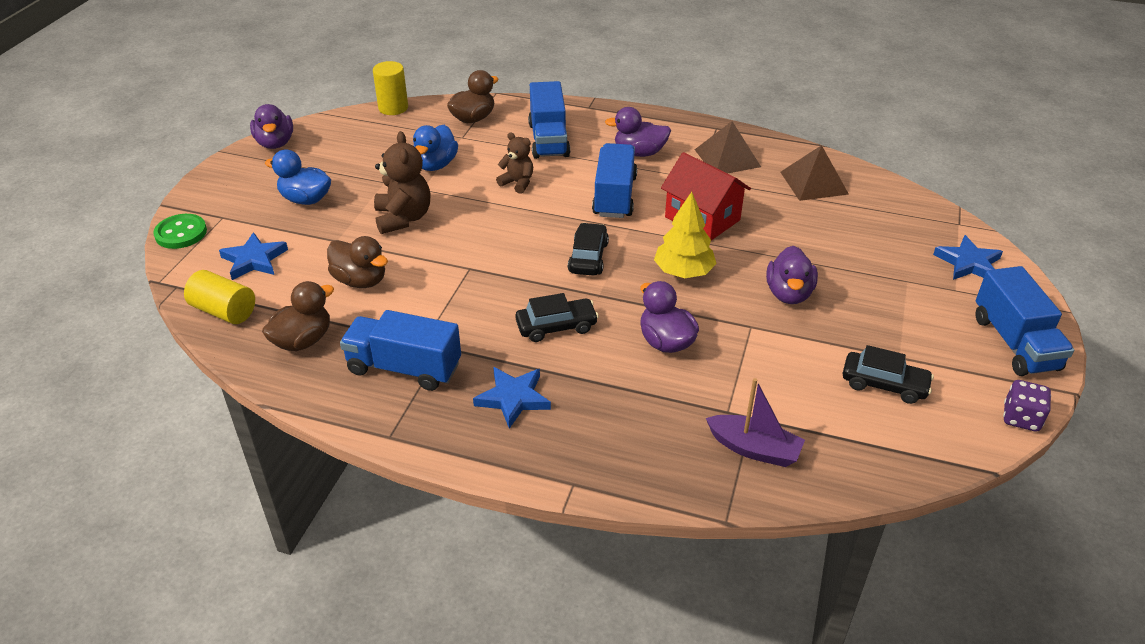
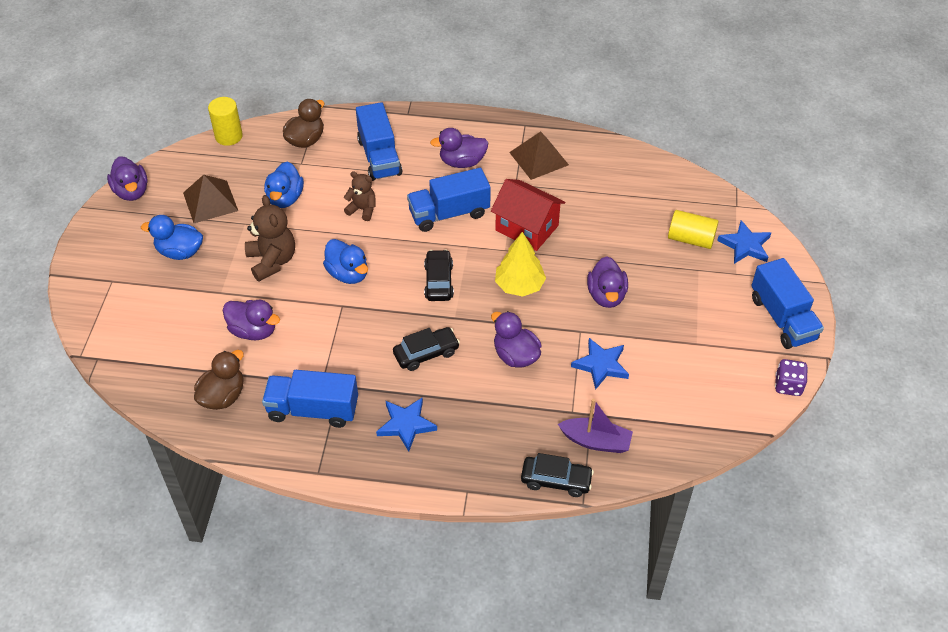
camera: 10 degrees left, 10 degrees up
(181, 233) = (81, 303): green button -> none
(224, 311) = (147, 377): yellow cylinder -> yellow cylinder (691, 239)
(254, 260) = (155, 322): blue star -> blue star (601, 365)
(360, 280) = (253, 331): brown duck -> purple duck
(485, 239) = (348, 274): none -> blue duck
(614, 196) = (449, 213): blue truck -> blue truck turned 105 degrees counterclockwise
(814, 183) = (615, 177): brown pyramid -> brown pyramid (210, 201)
(884, 384) = (686, 370): black car -> black car (556, 480)

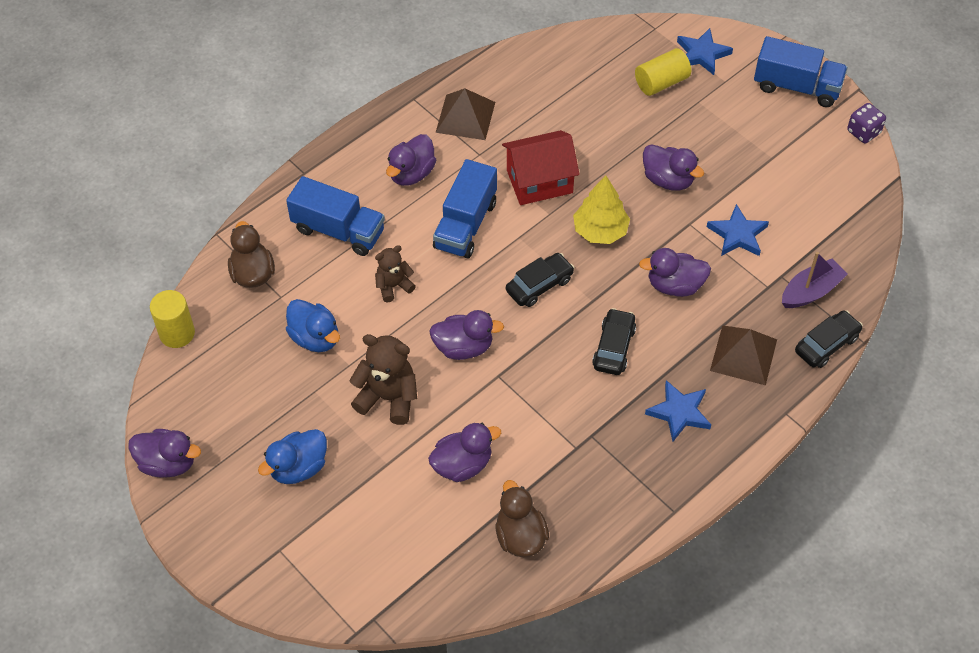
camera: 50 degrees left, 5 degrees up
(210, 201) = (254, 402): brown pyramid -> brown pyramid (743, 355)
(313, 410) = (600, 473): blue truck -> none
(348, 274) = (463, 347): blue duck -> purple duck
(438, 281) = (539, 285): black car -> black car turned 105 degrees clockwise

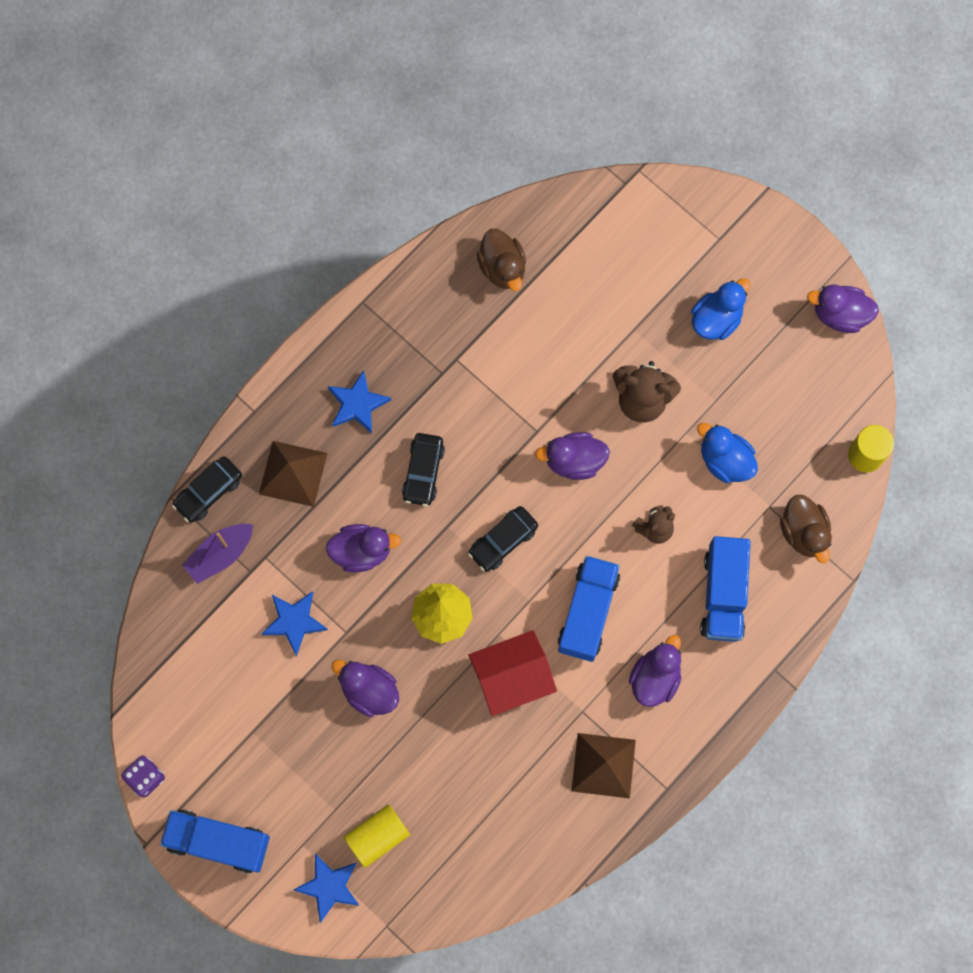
camera: 175 degrees right, 20 degrees up
(338, 230) = (723, 594): blue truck -> blue truck turned 105 degrees counterclockwise
(462, 465) = (562, 334): purple duck -> none

